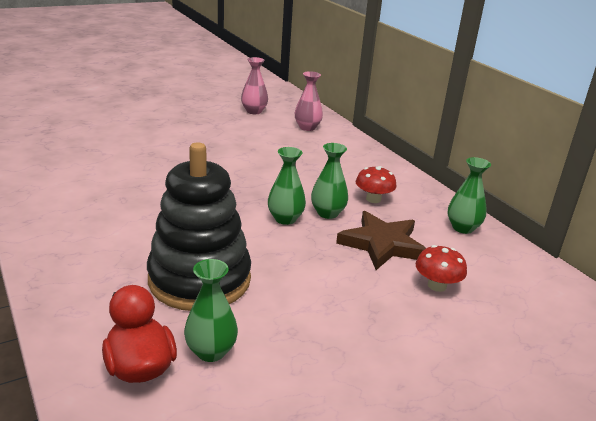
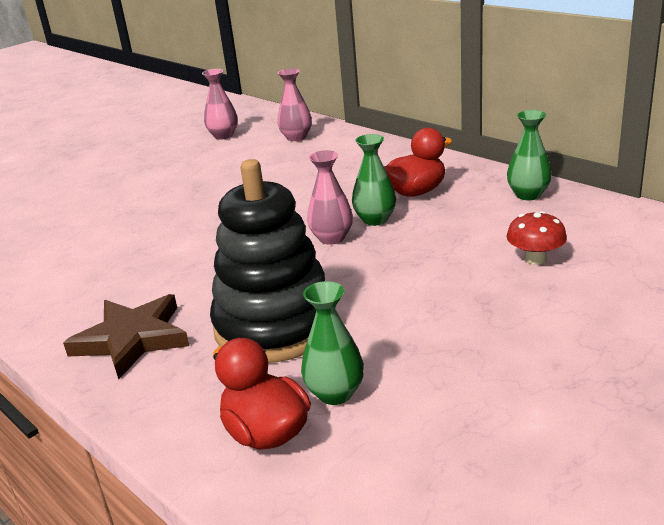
camera: 10 degrees left, 0 degrees up
(285, 219) = (332, 238): green vase -> pink vase
(373, 199) = (416, 192): red mushroom -> red duck
(382, 244) = (453, 234): brown star -> brown star (132, 339)

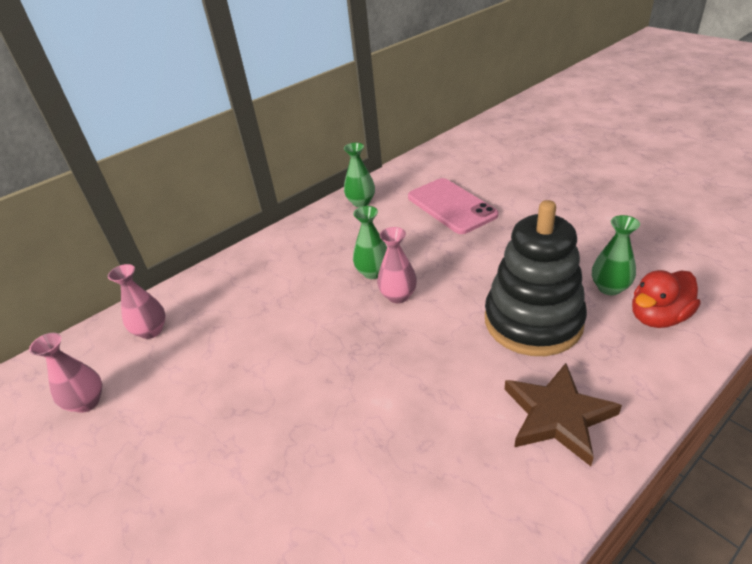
camera: 85 degrees left, 10 degrees up
(416, 192) = (332, 251): red duck -> none
(535, 258) = (451, 206): red mushroom -> pink phone

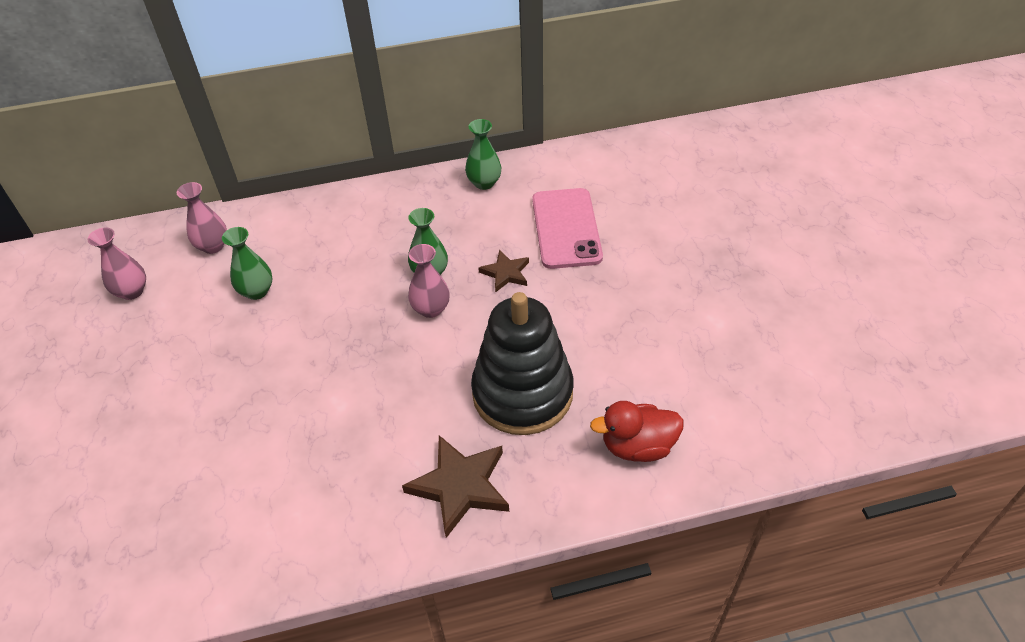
camera: 25 degrees right, 10 degrees up
(434, 249) = (505, 273): none -> brown star
(609, 288) = (625, 395): green vase -> green vase (257, 291)

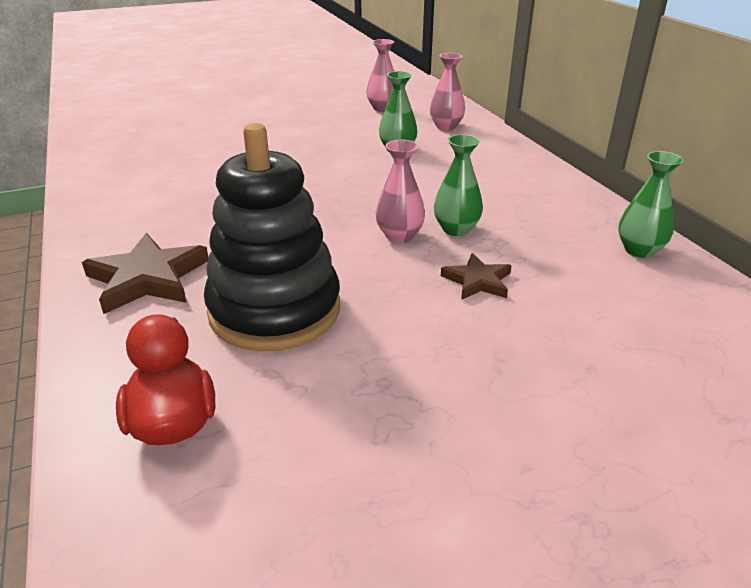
camera: 80 degrees right, 15 degrees down
(566, 228) = (594, 327): pink phone -> none

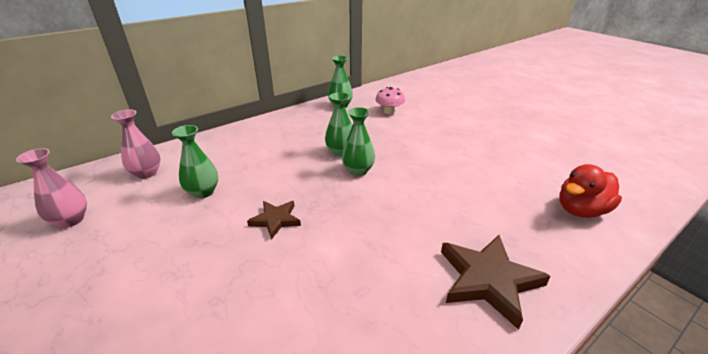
camera: 105 degrees left, 0 degrees up
(275, 310) = (470, 201): black stacking toy -> none
(399, 236) = (358, 170): pink vase -> green vase
(477, 281) = (393, 141): brown star -> brown star (275, 220)
(612, 301) = (389, 112): none -> pink mushroom

